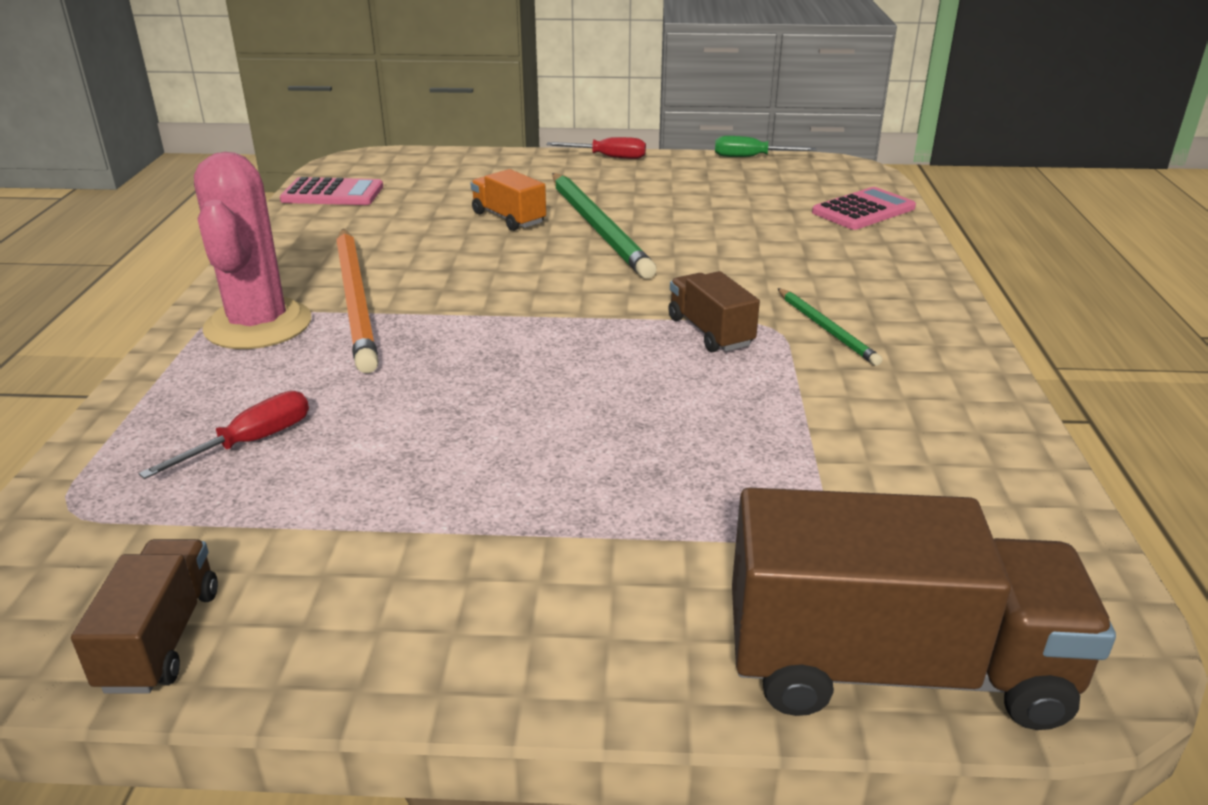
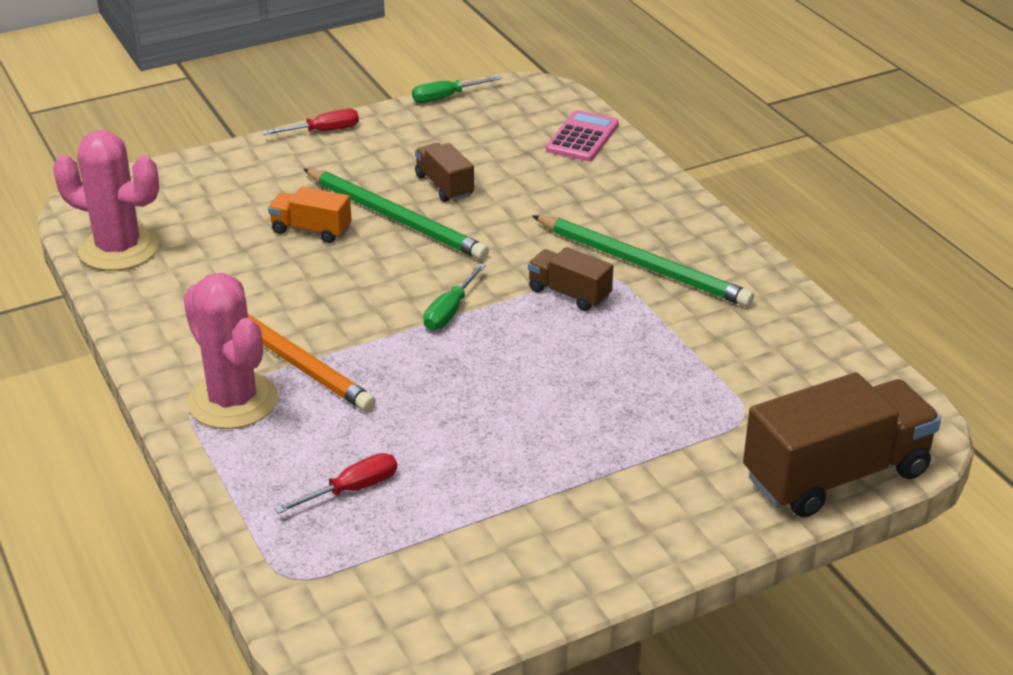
camera: 30 degrees left, 5 degrees up
(161, 639) = (456, 618): brown truck -> brown truck (444, 186)
(251, 442) = (352, 489): red screwdriver -> red screwdriver turned 45 degrees clockwise
(332, 194) = (119, 249): pink calculator -> pink cactus
(560, 312) = (450, 311): none -> green screwdriver
(826, 329) = (643, 265): green pencil -> green pencil, size x1.96

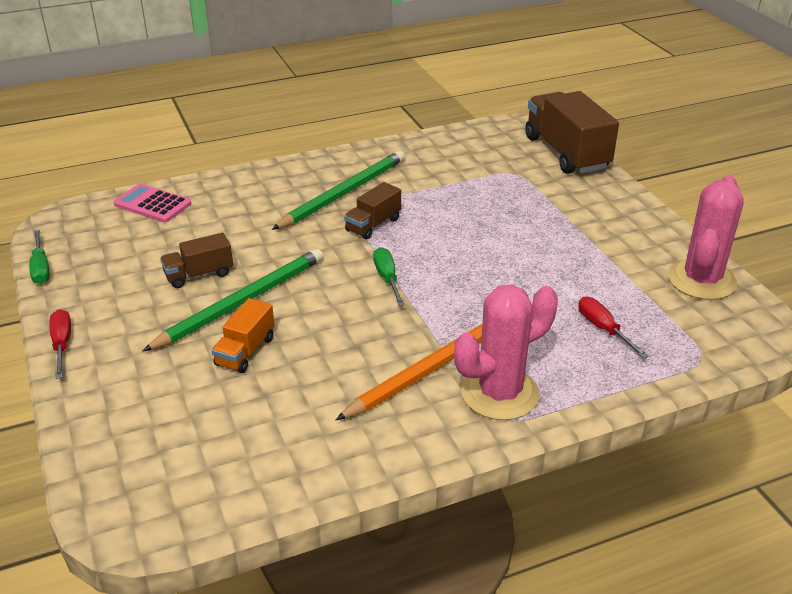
camera: 85 degrees left, 0 degrees up
(119, 249) = (238, 489): pink cactus -> pink cactus (701, 280)
(450, 311) = (387, 278): green screwdriver -> green screwdriver turned 135 degrees counterclockwise

